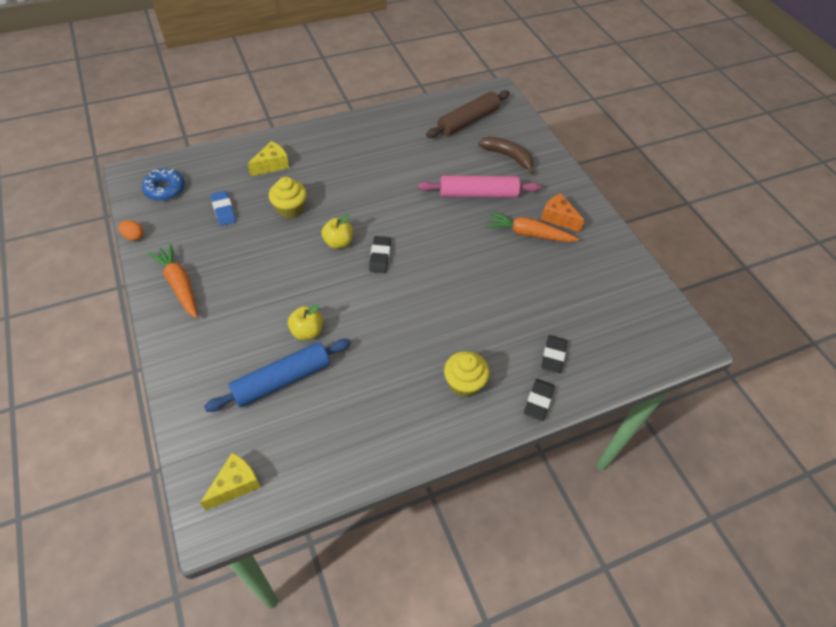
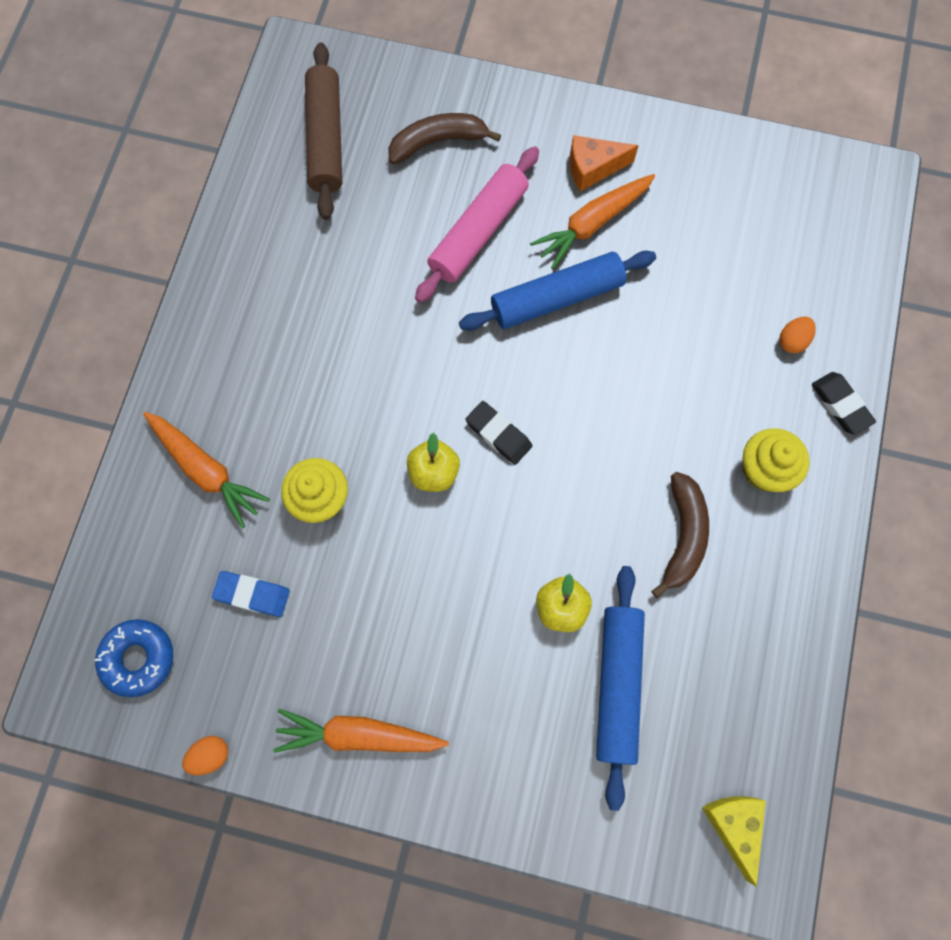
camera: 50 degrees left, 20 degrees up
(272, 165) = (206, 470): yellow cheese -> orange carrot
(391, 365) = (683, 536): none -> brown banana
(474, 241) = (556, 298): none -> blue rolling pin
(553, 356) = (792, 341): black eraser -> orange egg

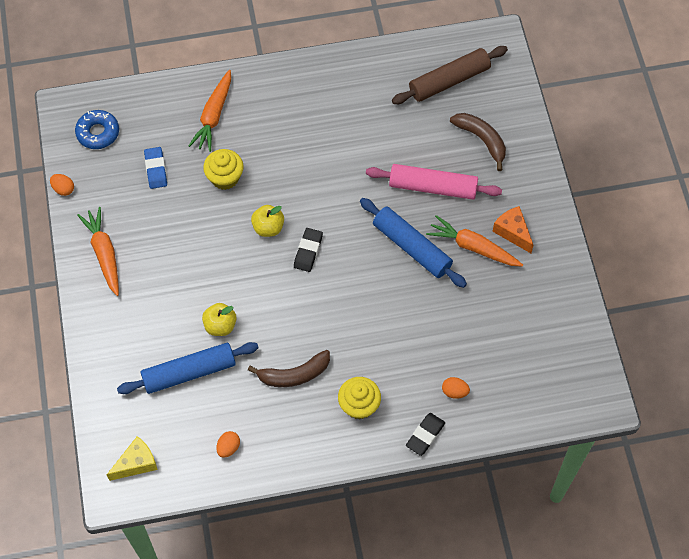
camera: 65 degrees right, 10 degrees down
(760, 677) = (228, 447): none -> orange egg

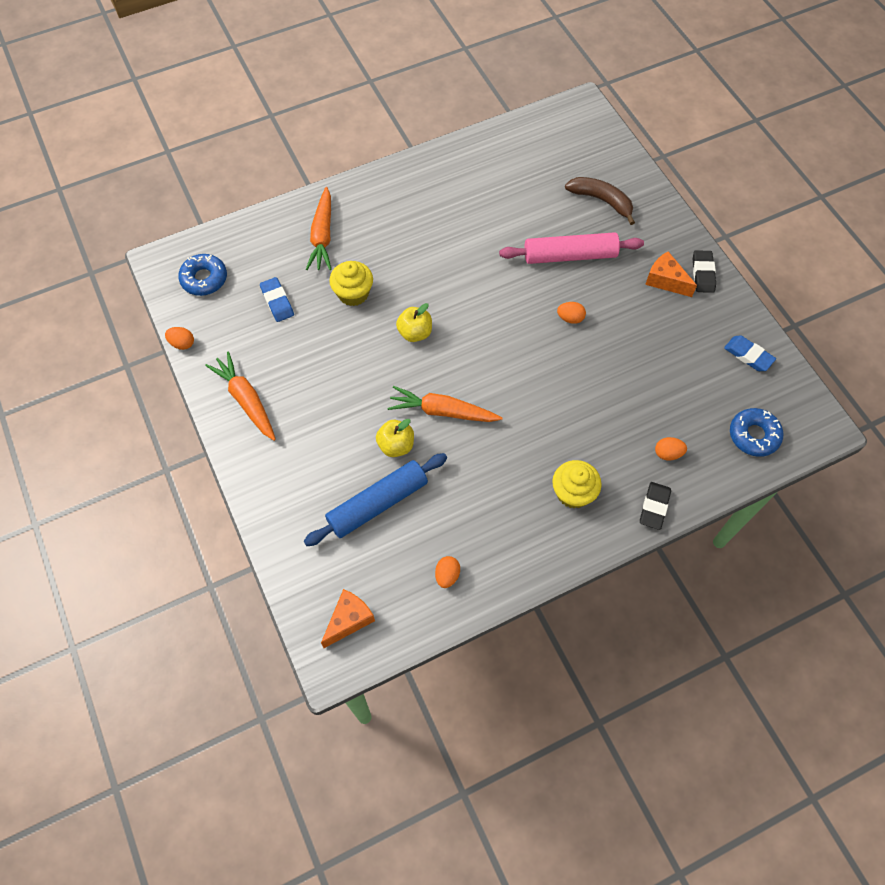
camera: 15 degrees left, 0 degrees up
(136, 463) = (349, 620): yellow cheese -> orange cheese
(294, 374) = (492, 478): brown banana -> none
(308, 251) = (464, 347): black eraser -> black eraser (703, 273)
(412, 247) = (570, 318): blue rolling pin -> orange egg
(449, 81) = (549, 153): brown rolling pin -> none
(473, 247) = (632, 304): orange carrot -> orange carrot (442, 411)
(538, 395) = (753, 435): none -> blue donut
(562, 321) = (748, 355): none -> blue eraser

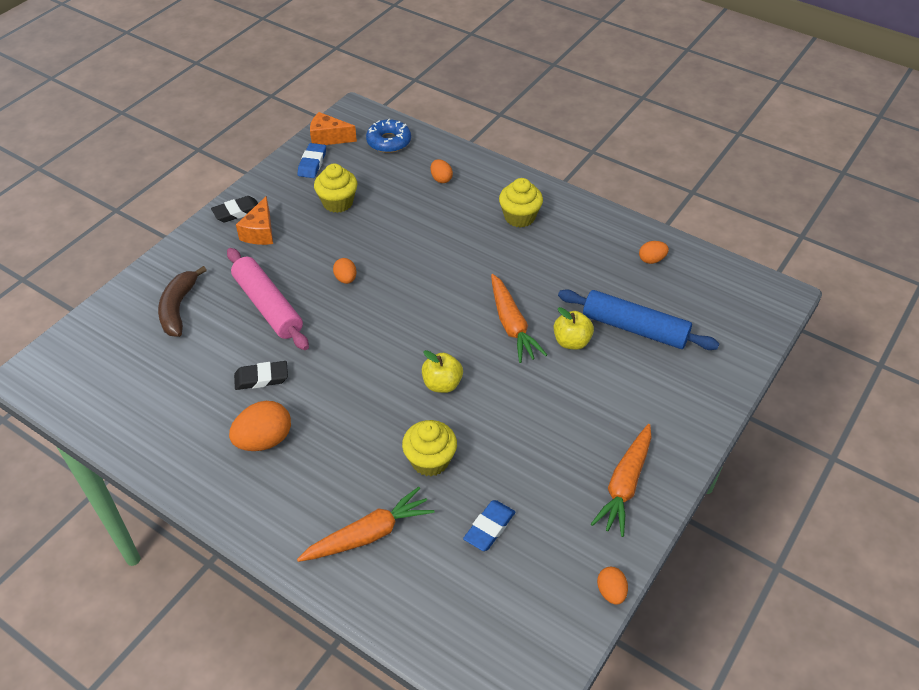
camera: 120 degrees left, 15 degrees down
(204, 279) = (512, 628): blue donut -> none
(349, 620) = (741, 300): orange cheese -> orange cheese (328, 138)
(437, 209) = (264, 440): none -> orange egg
(654, 507) = (493, 172): black eraser -> black eraser (261, 378)
(676, 352) = (338, 202): none -> yellow cupcake

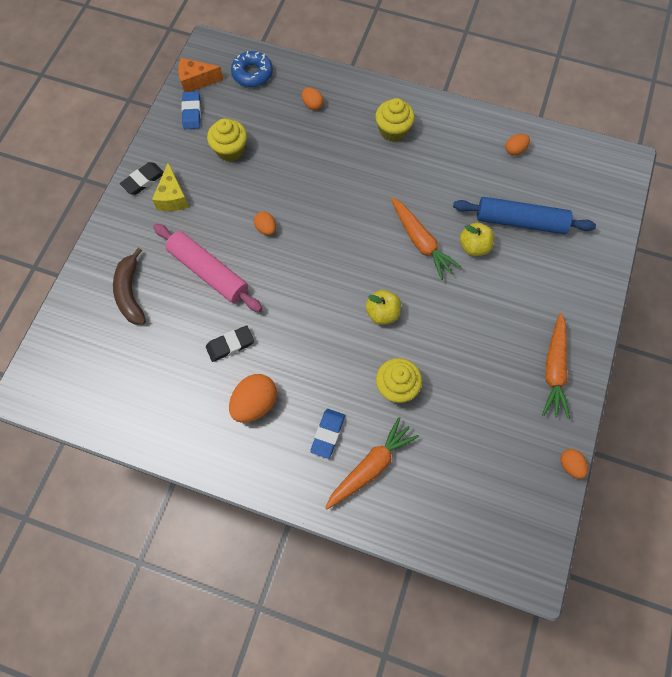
camera: 15 degrees left, 20 degrees up
(260, 232) = (172, 197): orange cheese -> yellow cheese
(489, 527) = (462, 435): blue eraser -> blue eraser (327, 434)

